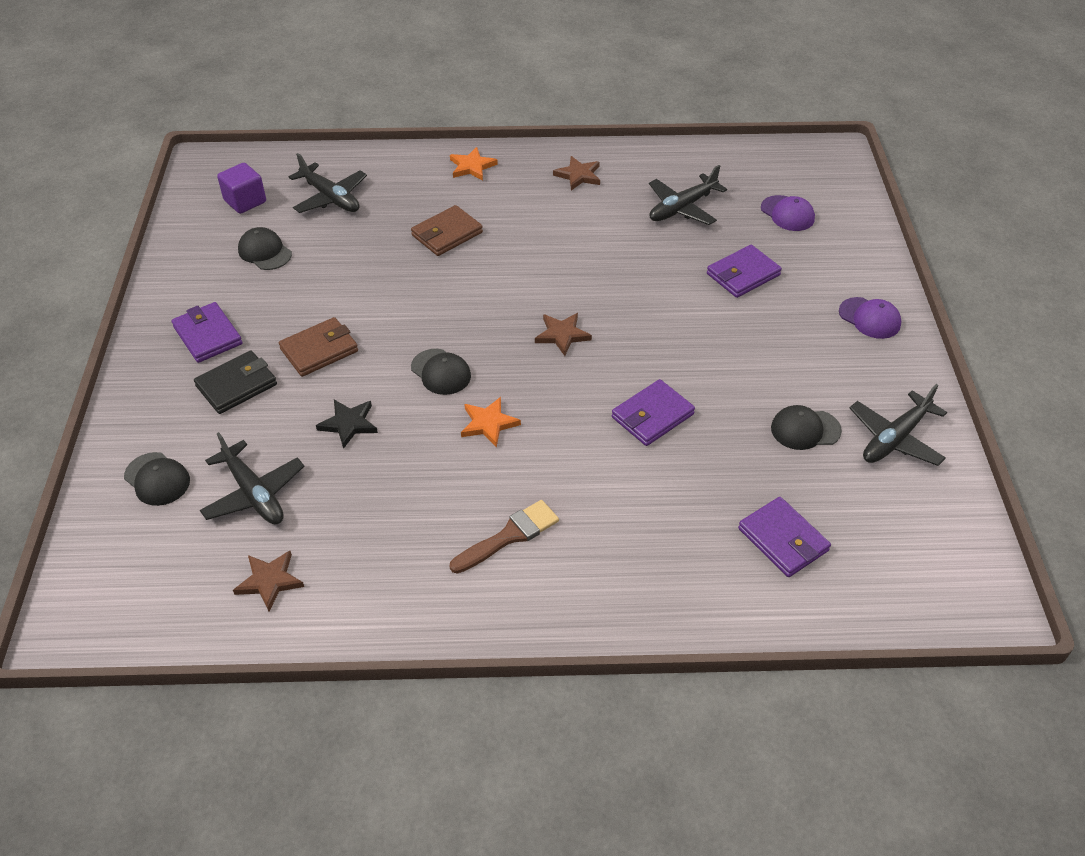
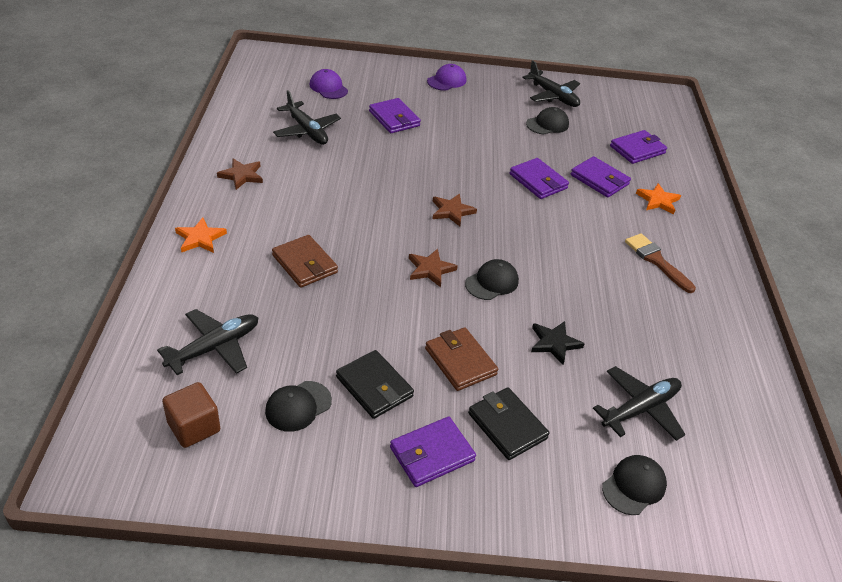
camera: 90 degrees left, 5 degrees down
(245, 201) = (194, 427): purple cube -> brown cube
(269, 581) = (727, 397): brown star -> brown star (430, 269)
(286, 294) = (374, 387): none -> black wallet
(488, 423) = (549, 260): orange star -> orange star (658, 201)
(680, 484) = (599, 180): none -> purple wallet
(787, 213) = (328, 87): purple cap -> purple cap turned 90 degrees counterclockwise
(805, 429) = (547, 124): black cap -> black cap turned 120 degrees counterclockwise

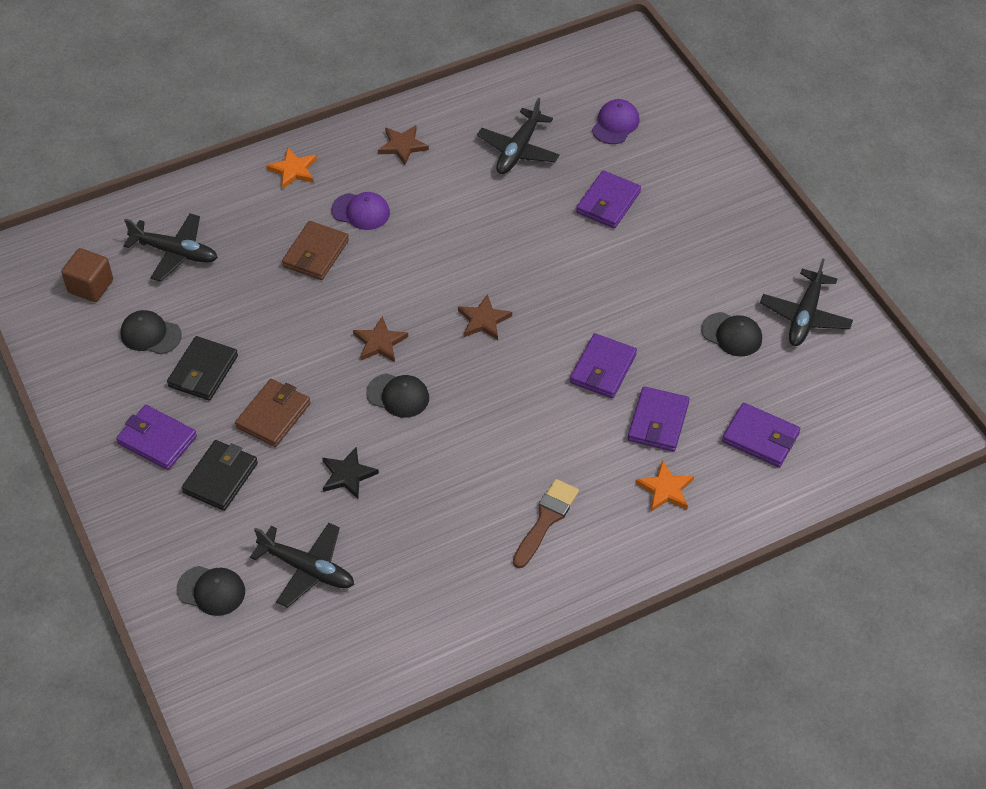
camera: 65 degrees right, 10 degrees up
(446, 81) = (735, 209): purple cap -> purple cap (361, 211)

